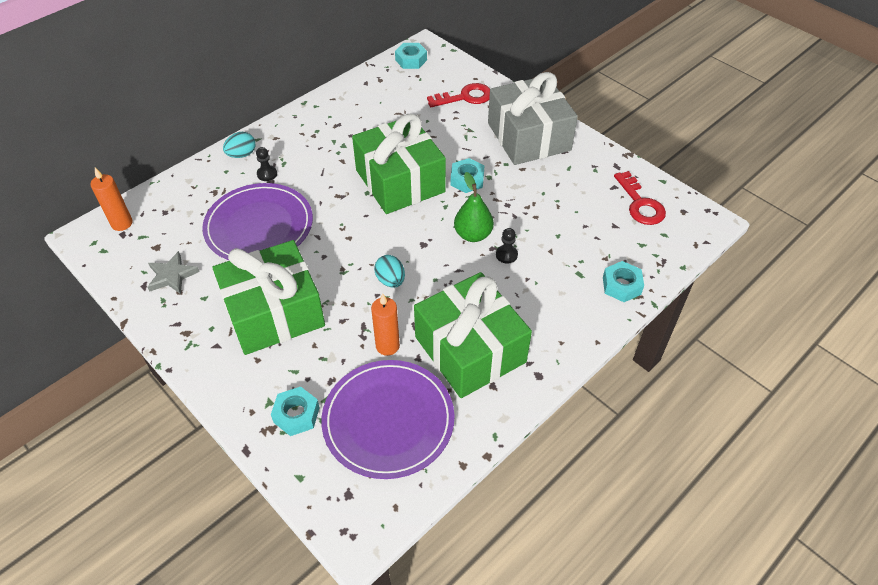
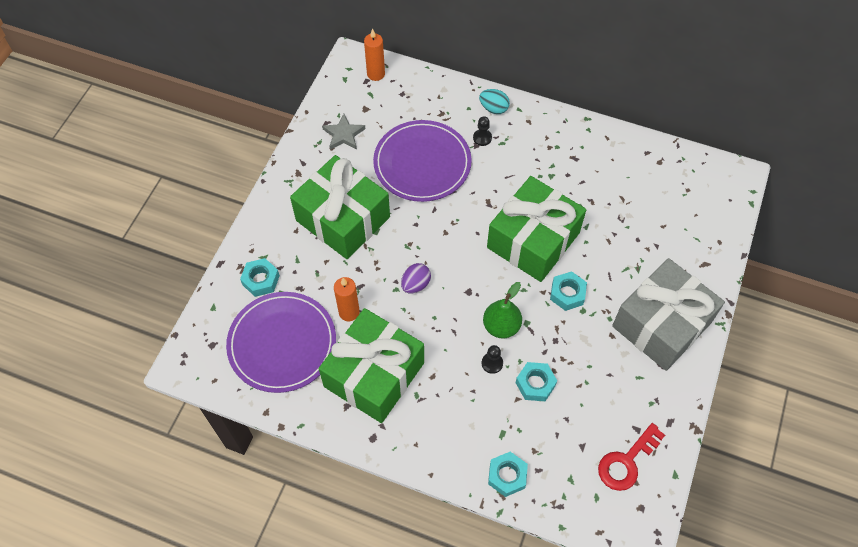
camera: 65 degrees right, 10 degrees up
(390, 280) = (415, 284): turquoise egg -> purple egg
(411, 60) = (707, 174): turquoise nut -> turquoise nut (535, 384)
(465, 97) = (683, 245): red key -> none

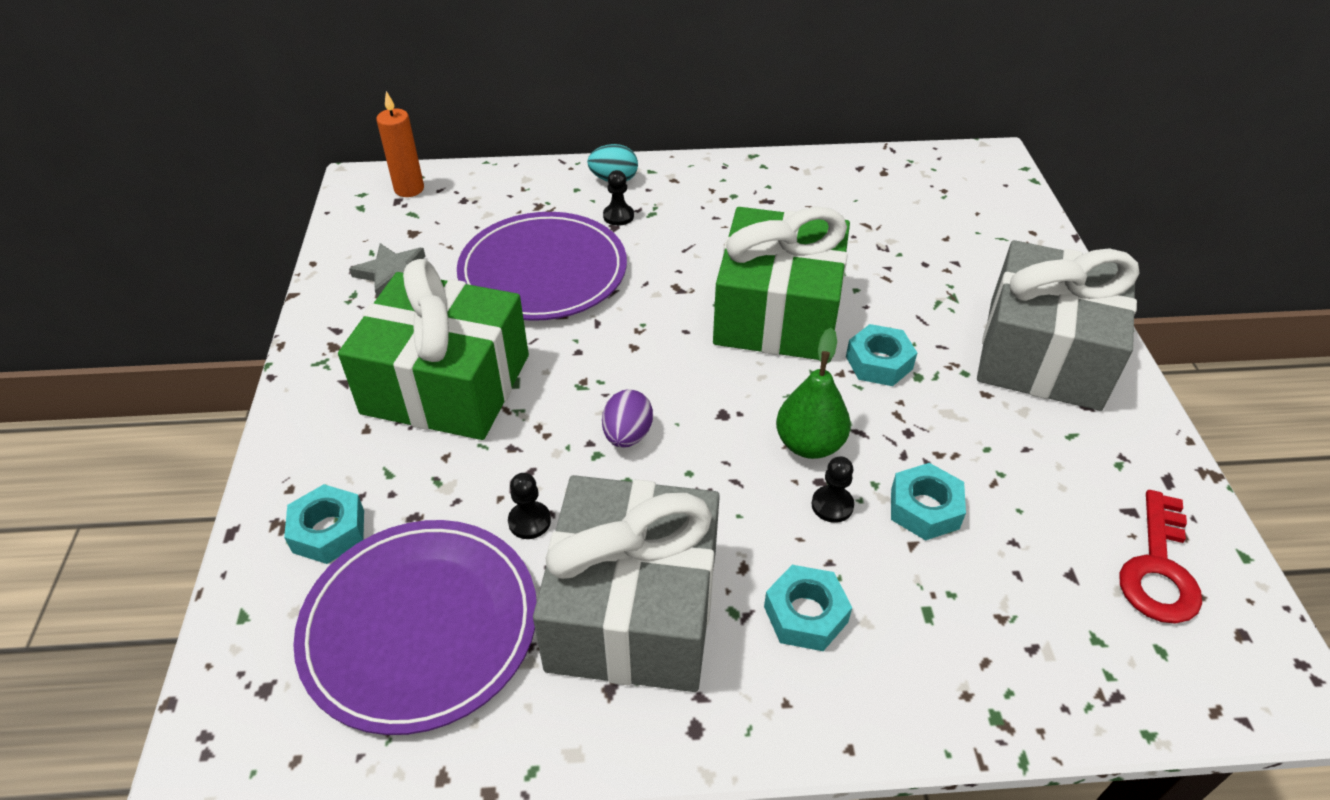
camera: 25 degrees left, 15 degrees down
(349, 312) = (529, 521): orange candle -> black pawn
(374, 374) = (633, 608): green gift -> grey gift
(507, 476) = (988, 684): turquoise nut -> turquoise nut (805, 614)

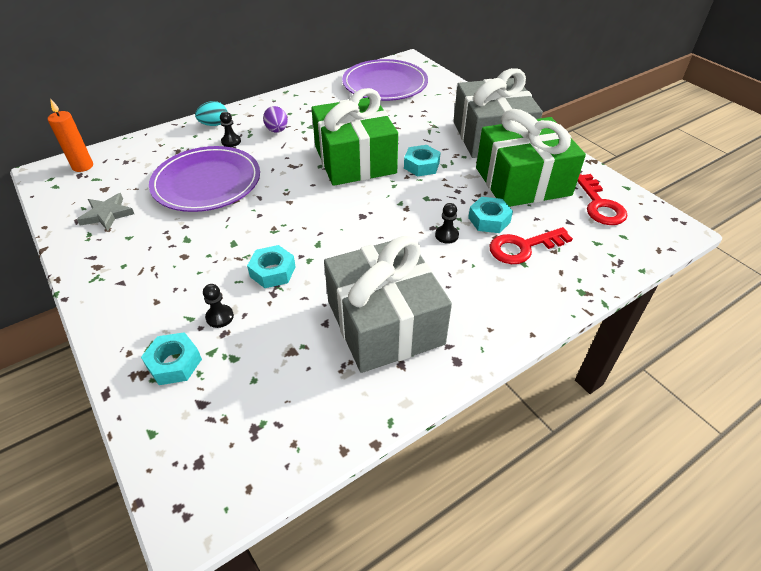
camera: 30 degrees left, 0 degrees up
(420, 626) = (272, 385): purple plate -> purple plate (385, 84)
(446, 384) = (191, 259): green gift -> green gift (522, 181)
(529, 521) = (296, 306): black pawn -> black pawn (220, 317)
(627, 435) = (319, 244): purple egg -> purple egg (277, 130)
(805, 614) = (470, 287): turquoise nut -> turquoise nut (272, 271)
(809, 444) = (415, 213): green pear -> none
(948, 585) = (522, 247): none -> red key

